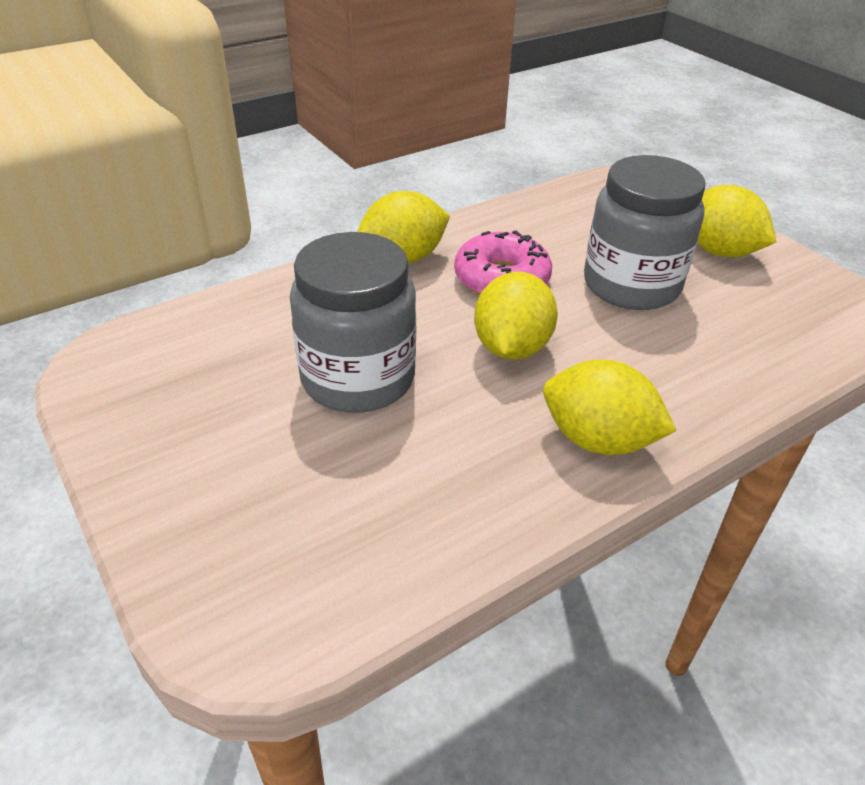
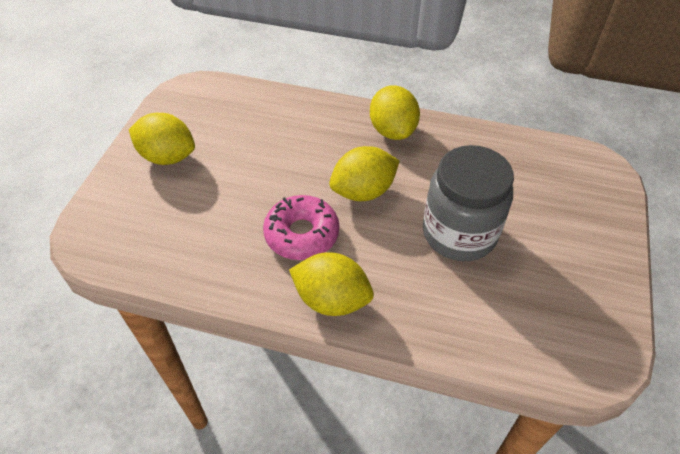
camera: 130 degrees left, 10 degrees up
(631, 285) = (248, 175): grey jar -> none
(719, 251) = (167, 156): yellow lemon -> yellow lemon turned 75 degrees counterclockwise

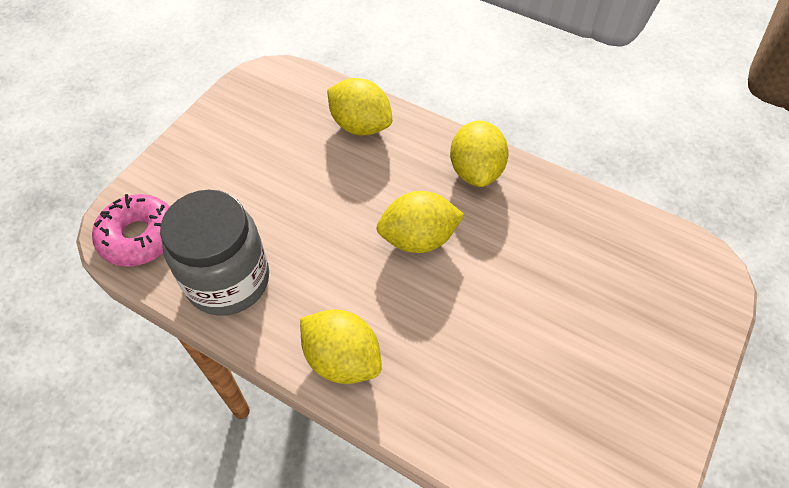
camera: 15 degrees right, 5 degrees up
(167, 156) = (223, 151): yellow lemon -> yellow lemon (360, 125)
(302, 234) = (335, 274): pink donut -> pink donut (139, 237)
(459, 233) = (509, 315): grey jar -> grey jar (228, 280)

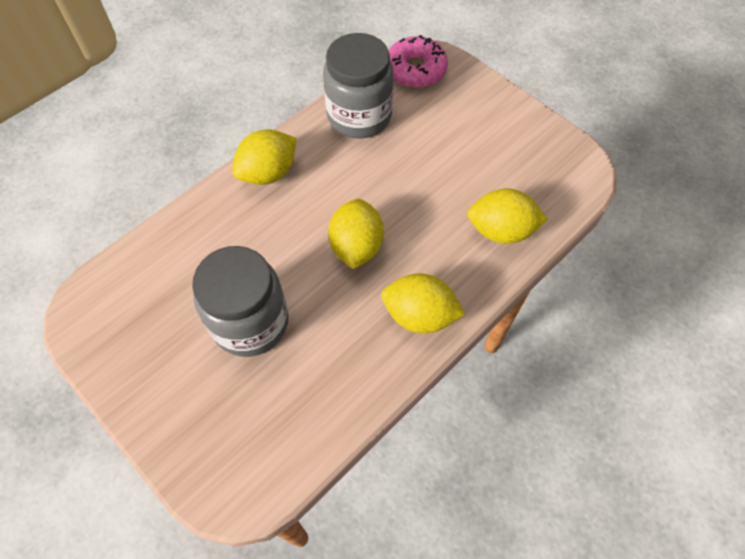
camera: 105 degrees right, 5 degrees up
(360, 125) = (501, 231): yellow lemon -> yellow lemon turned 45 degrees clockwise
(545, 312) = (250, 322): none -> grey jar

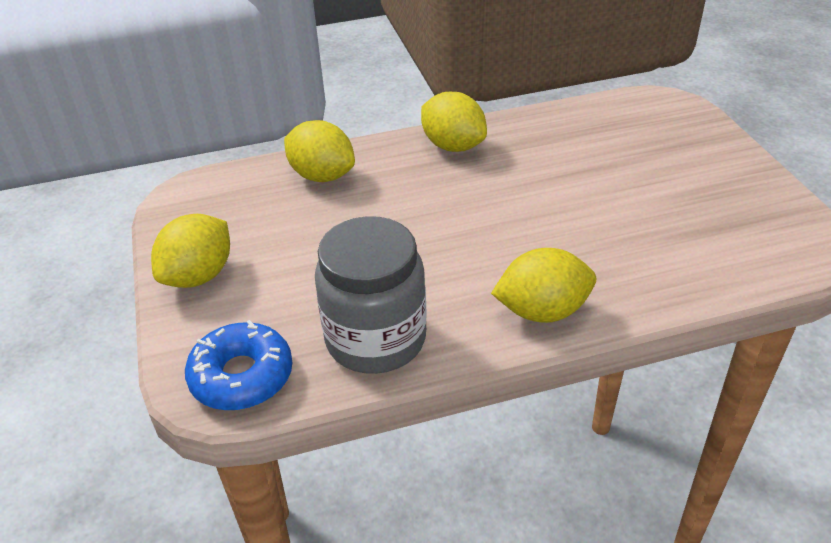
camera: 150 degrees left, 20 degrees down
(250, 322) = (620, 185): grey jar -> none
(356, 246) = (477, 208): yellow lemon -> yellow lemon (199, 276)
(415, 69) = (242, 376): pink donut -> blue donut

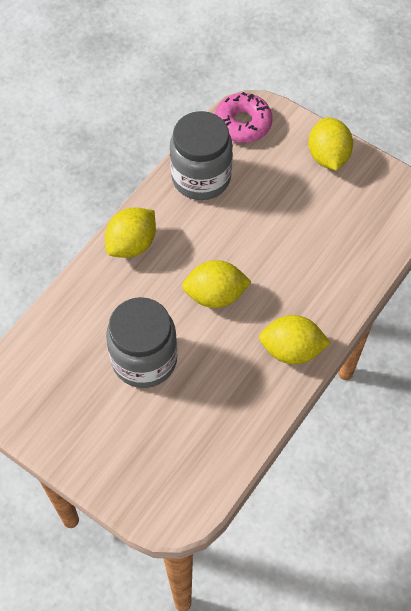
camera: 140 degrees right, 20 degrees up
(242, 376) = (243, 123): blue donut -> pink donut
(322, 176) = (346, 266): yellow lemon -> yellow lemon (215, 295)
(616, 202) = (144, 359): none -> grey jar

